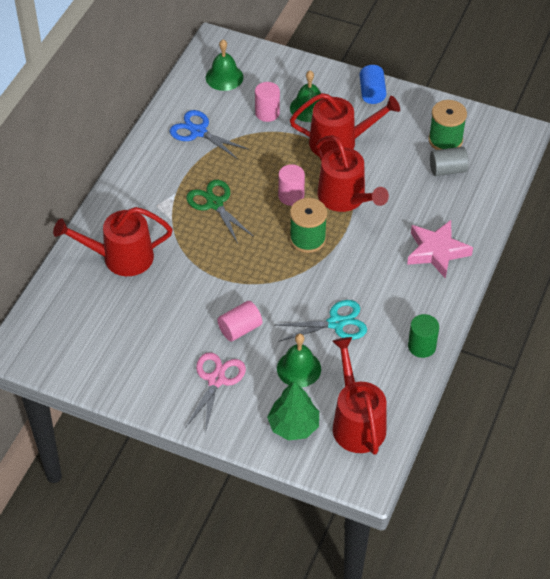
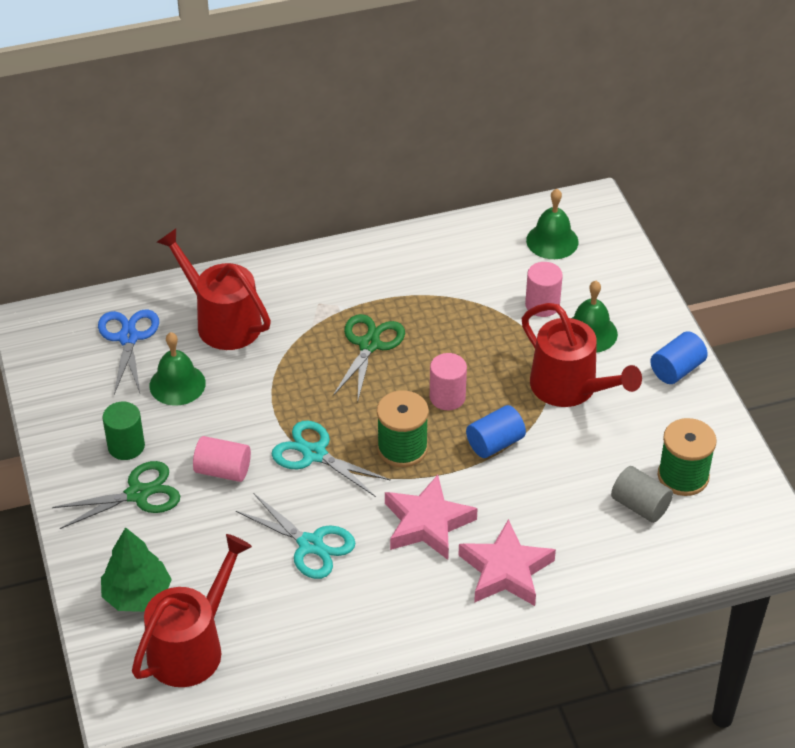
camera: 50 degrees right, 5 degrees down
(198, 132) = (452, 270): blue scissors -> blue scissors (128, 338)
(216, 380) = (138, 494): pink scissors -> green scissors
(271, 280) = (314, 454): none -> turquoise scissors
(299, 368) = (217, 552): green bell -> green bell (177, 384)
(345, 198) = (495, 443): red watering can -> blue cylinder
(372, 263) = (427, 523): none -> pink star
(421, 346) = (353, 641): green cylinder -> green cylinder (126, 446)

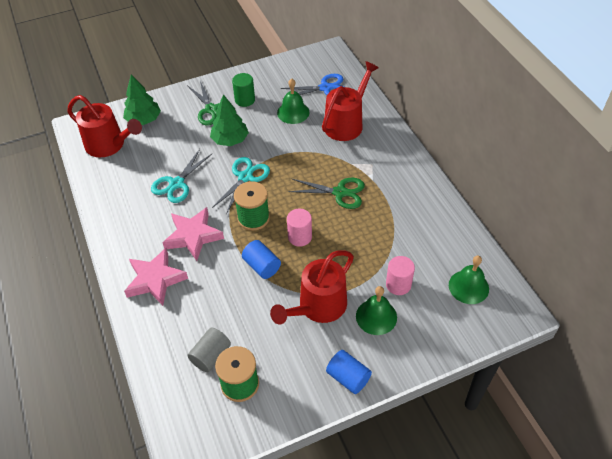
camera: 85 degrees right, 5 degrees up
(223, 470) = (230, 140): pink cylinder -> green tree

